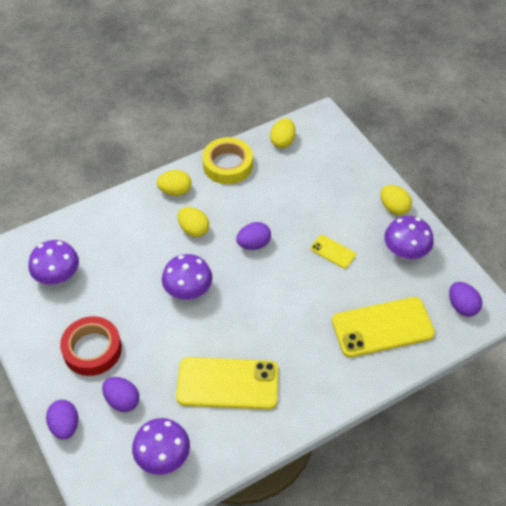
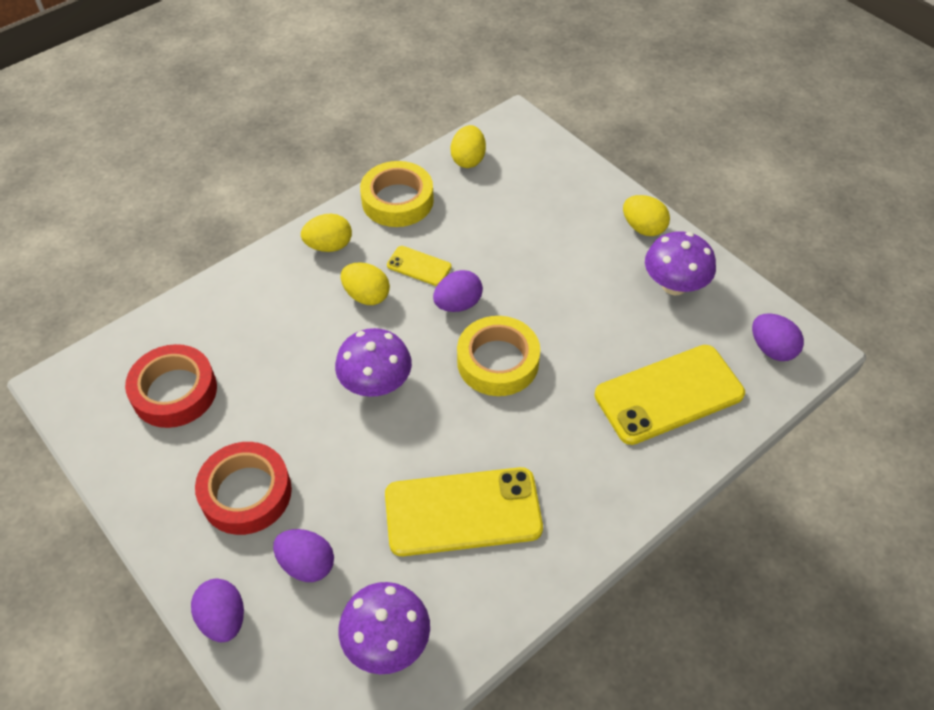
camera: 10 degrees left, 0 degrees up
(58, 276) = (174, 391): purple mushroom -> red tape
(272, 287) = (498, 361): none -> yellow tape
(333, 252) = (573, 299): yellow phone -> yellow phone (419, 266)

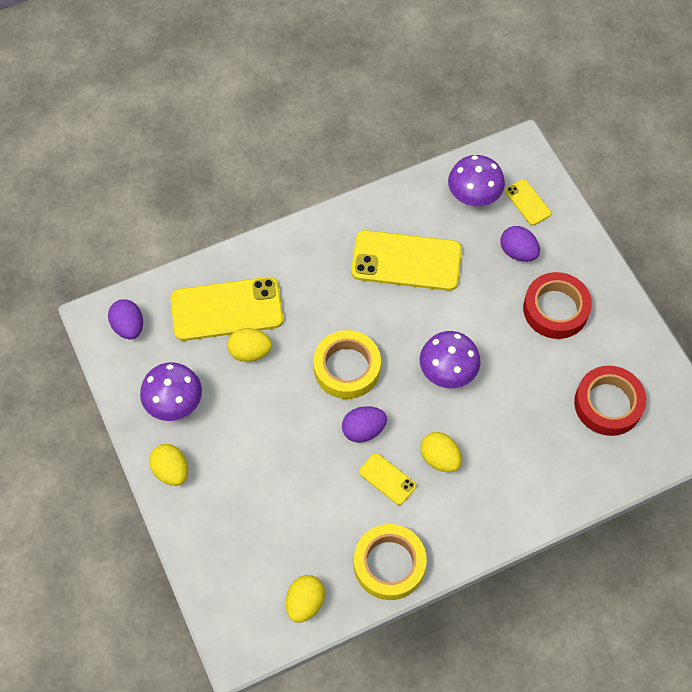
camera: 165 degrees left, 10 degrees up
(223, 619) = (575, 232): purple egg -> none
(301, 653) = (527, 202): none -> yellow phone
(329, 246) = (464, 523): yellow egg -> yellow egg (250, 352)

